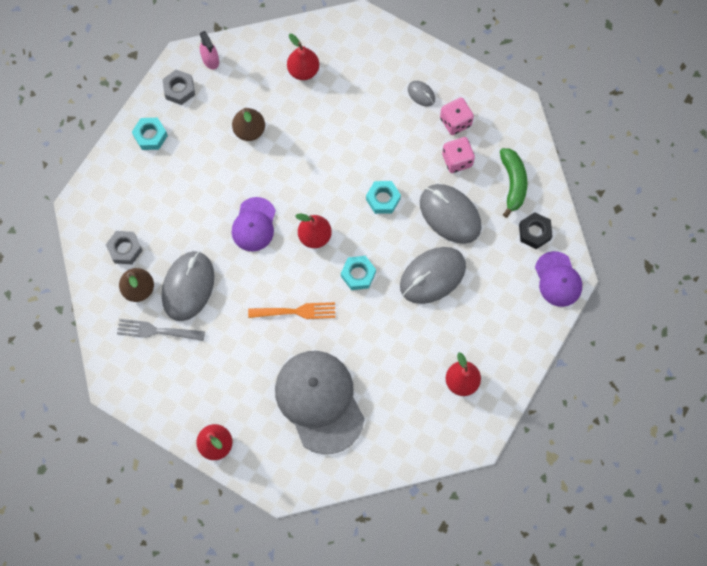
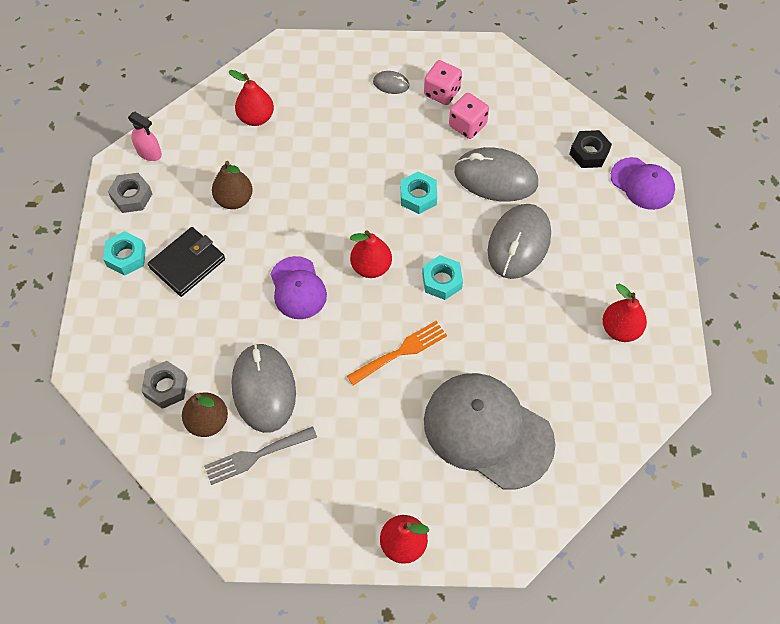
camera: 30 degrees left, 10 degrees down
(189, 164) = (187, 263): none -> black wallet
(513, 183) = (536, 120): green banana -> none

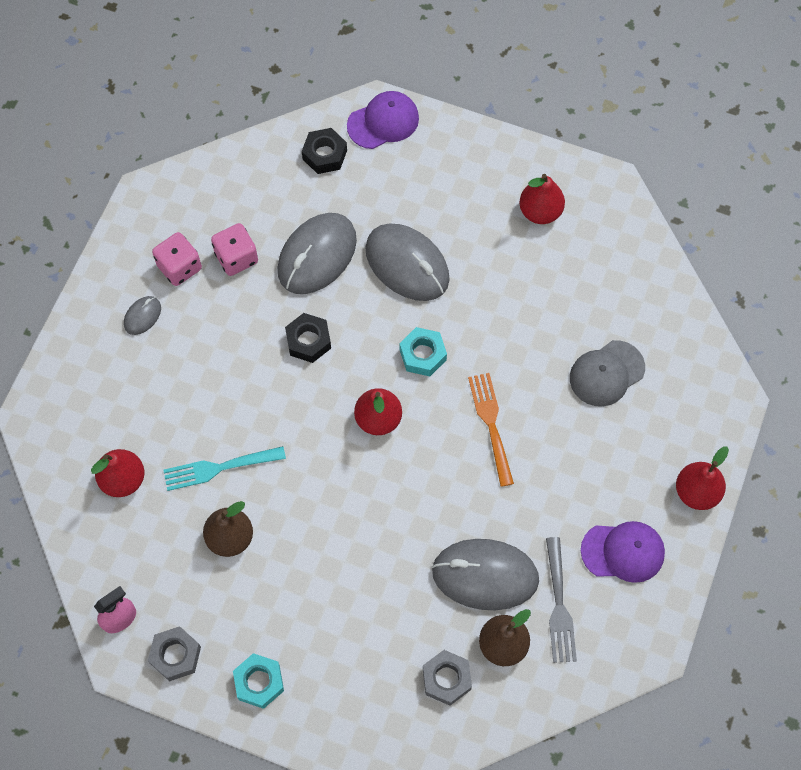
camera: 70 degrees left, 5 degrees up
(187, 263) = (296, 614): black wallet -> none
(288, 174) = (219, 468): none -> turquoise fork
(298, 288) = (375, 503): purple cap -> purple cap (623, 552)
(418, 196) = (308, 341): turquoise nut -> black nut
(487, 431) = (606, 373): grey cap -> grey cap, size x0.56

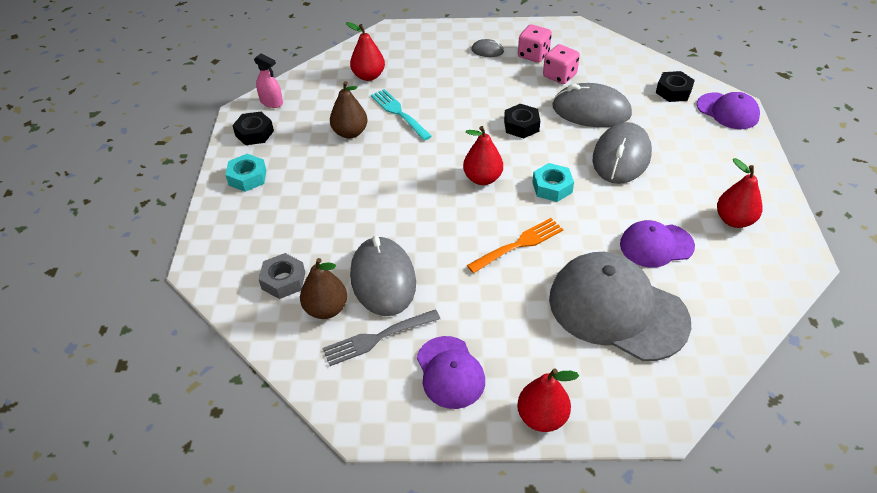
camera: 70 degrees right, 20 degrees down
(175, 655) = (254, 133): grey nut -> black nut
(543, 298) = (656, 245): none -> purple cap
(606, 373) = (617, 309): grey cap -> grey cap, size x1.79

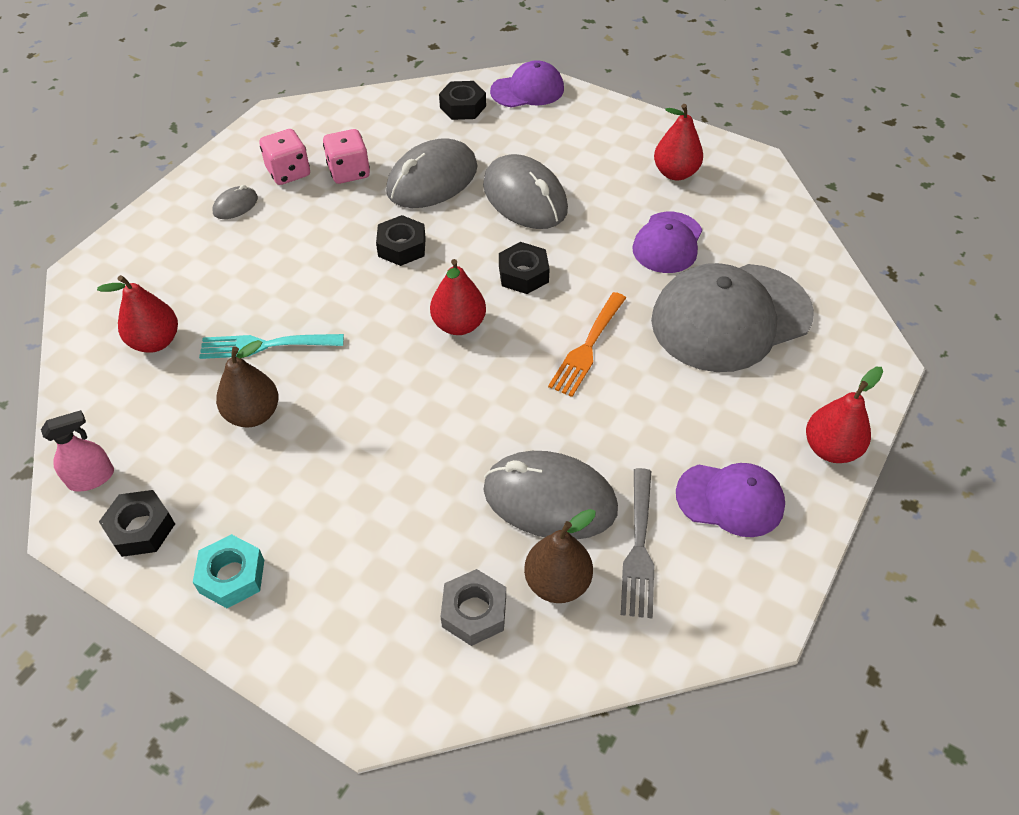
camera: 60 degrees left, 5 degrees up
(518, 245) = (587, 347): orange fork -> orange fork turned 150 degrees counterclockwise
(552, 187) = (523, 274): turquoise nut -> black nut

